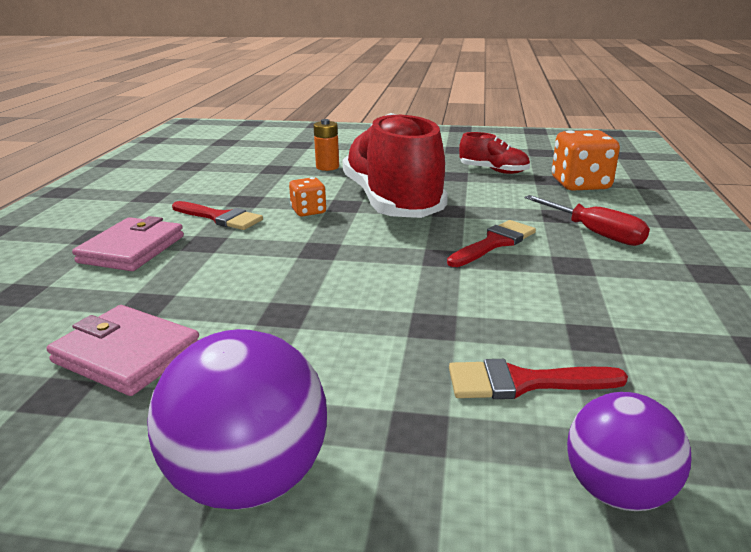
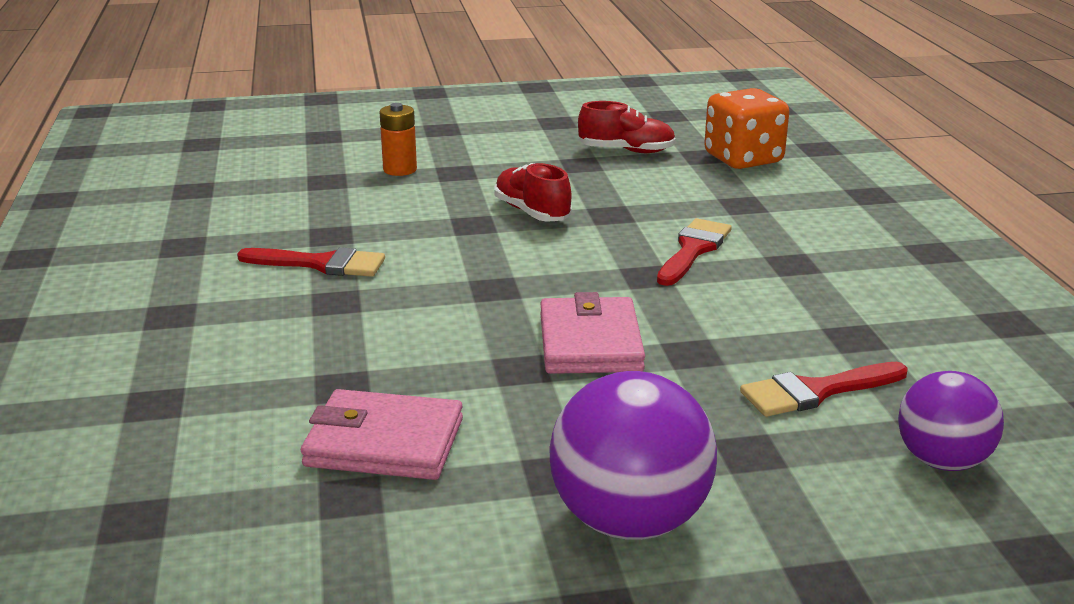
camera: 20 degrees left, 0 degrees up
(132, 249) = (245, 324): pink wallet -> pink wallet (590, 343)
(308, 211) = (434, 239): orange dice -> none
(392, 202) = (532, 212): red shoe -> red shoe, size x0.45
(595, 233) = (796, 222): red screwdriver -> none

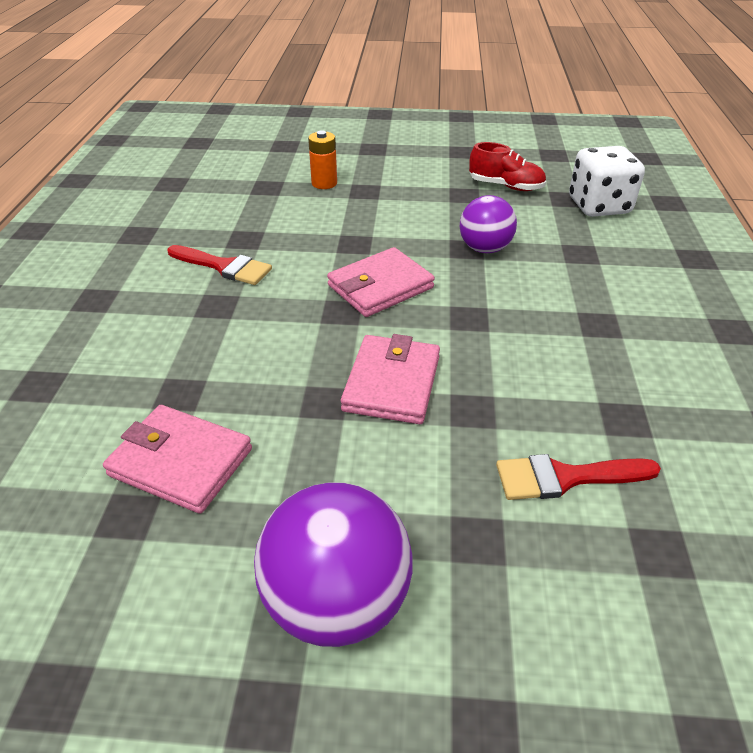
camera: 15 degrees right, 15 degrees up
(528, 260) = (380, 287): none -> pink wallet
(532, 212) = (404, 238): red shoe -> none
(693, 250) = (519, 296): red brush -> none
(743, 159) = (598, 206): orange dice -> white dice
(942, 461) = (656, 592): purple ball -> purple ball (484, 249)

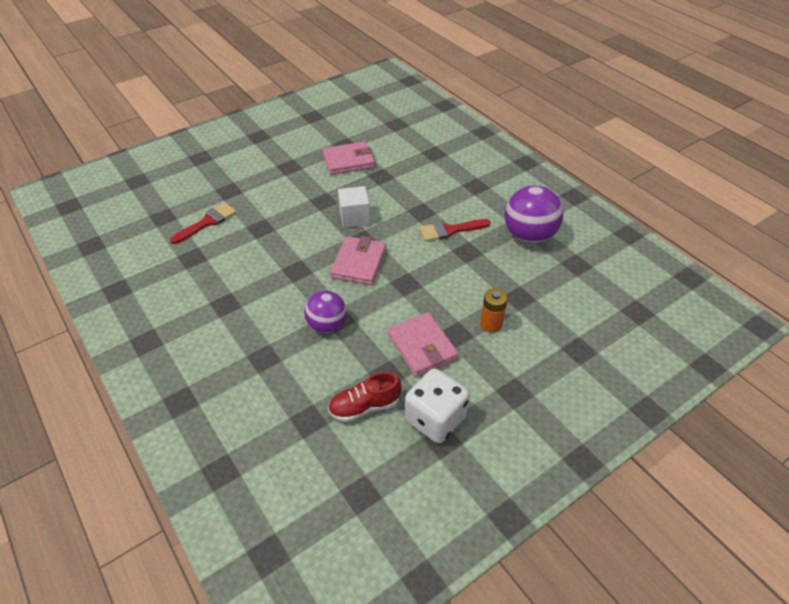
camera: 140 degrees right, 5 degrees up
(312, 346) = (354, 217): none -> white cube
(337, 600) = (260, 159): purple ball -> purple ball (529, 236)
(392, 383) = (303, 221): pink wallet -> pink wallet (422, 346)
(598, 206) = (276, 425): white dice -> white dice (435, 419)

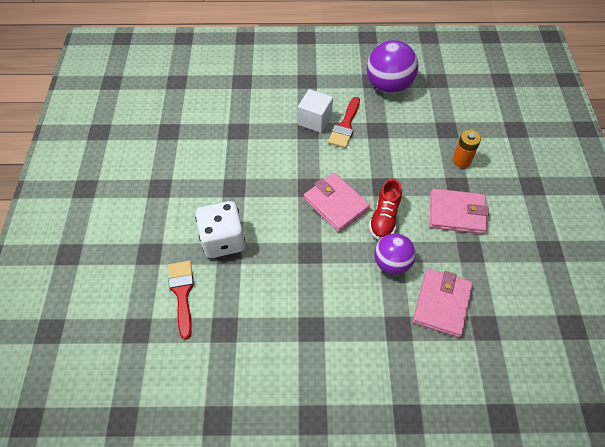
camera: 55 degrees left, 10 degrees up
(348, 161) = (195, 141): pink wallet -> pink wallet (441, 304)
(354, 217) = (276, 177): white cube -> white cube (314, 120)
(364, 407) = (493, 282): red shoe -> red shoe (384, 218)
(435, 419) = (529, 244): white dice -> white dice (223, 240)

